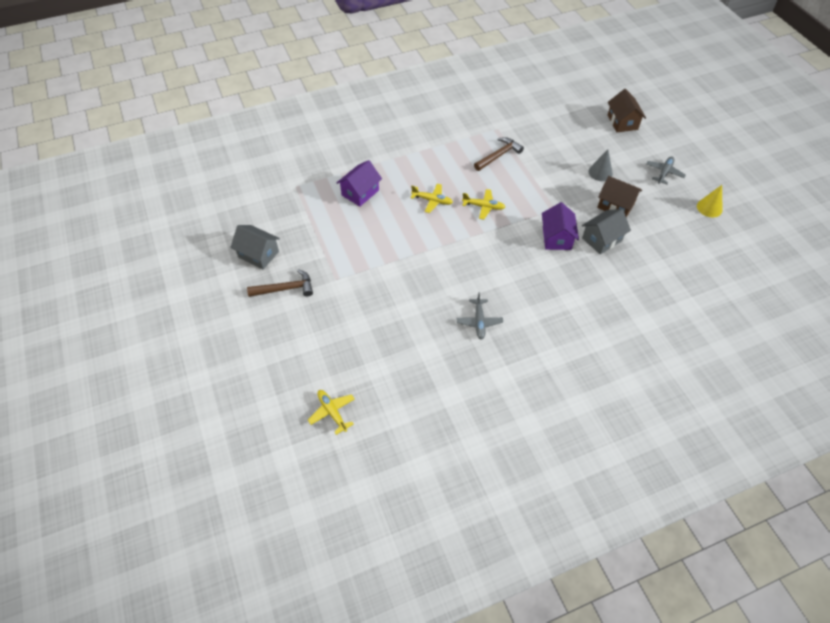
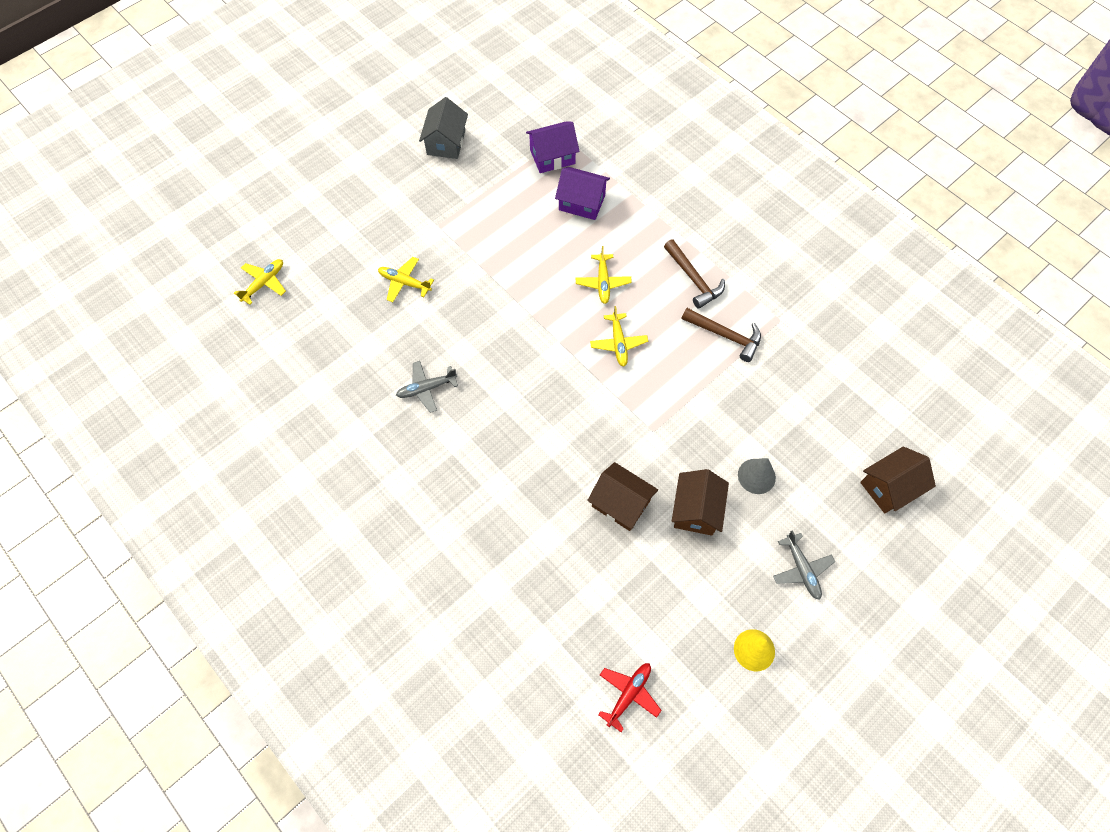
camera: 70 degrees right, 10 degrees up
(285, 289) = (407, 184): brown hammer -> brown hammer (693, 279)
(379, 313) = (404, 282): none -> yellow plane
(556, 238) = (599, 445): purple house -> purple house (552, 157)
(602, 239) = (620, 503): grey house -> brown house
(664, 173) = (801, 569): grey plane -> grey plane turned 60 degrees clockwise
(728, 272) = (629, 694): none -> red plane

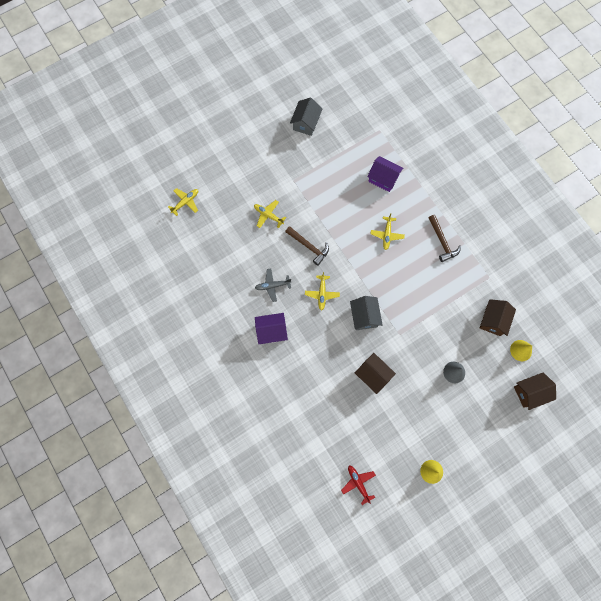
camera: 10 degrees right, 10 degrees up
(552, 157) = (370, 143): purple house -> purple house (271, 331)
(589, 412) = (364, 316): none -> grey house
(618, 343) = (389, 276): yellow plane -> yellow plane (322, 294)
(629, 694) = (358, 483): red plane -> red plane turned 75 degrees counterclockwise
(696, 510) = (415, 386): brown house -> brown house (493, 320)
(725, 335) = (454, 282): brown hammer -> brown hammer (309, 246)
(801, 569) = (468, 431): grey plane -> none
(858, 423) = (521, 350): none -> yellow cone

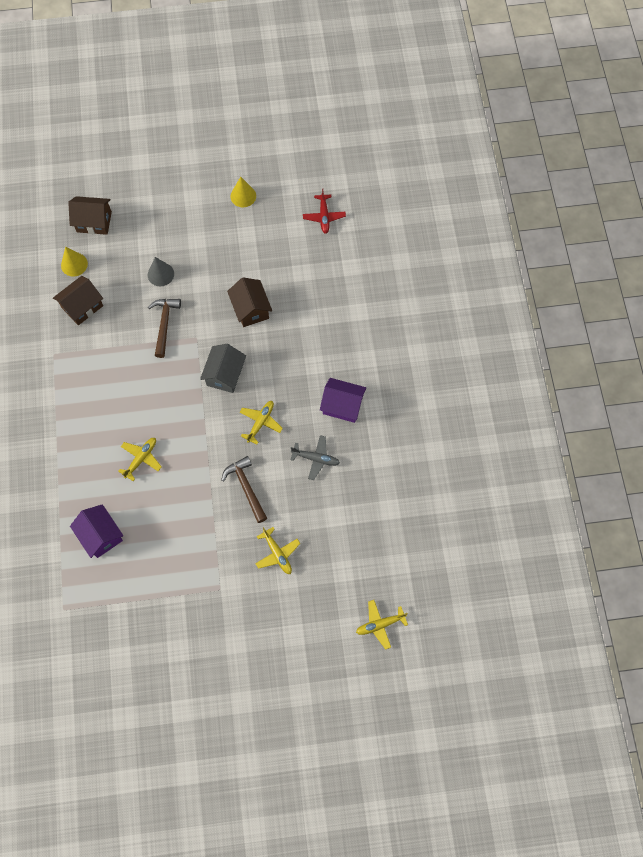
camera: 155 degrees left, 5 degrees down
(306, 123) = (157, 670): grey house -> none
(442, 241) = (80, 420): brown hammer -> brown hammer (164, 324)

